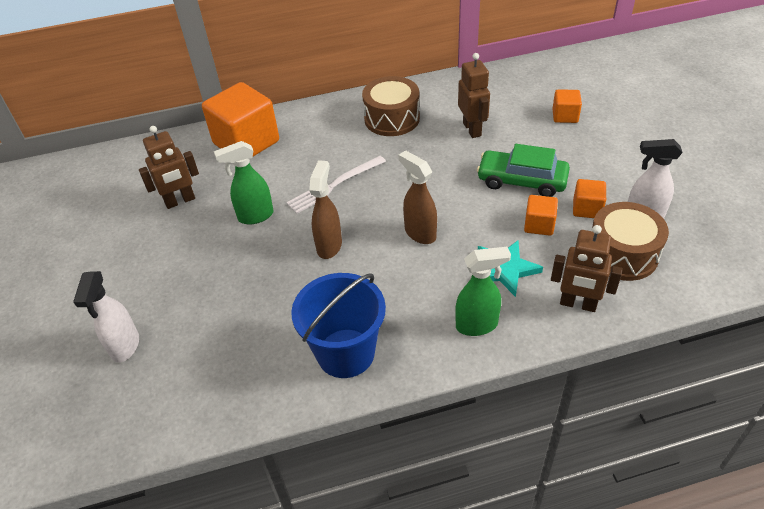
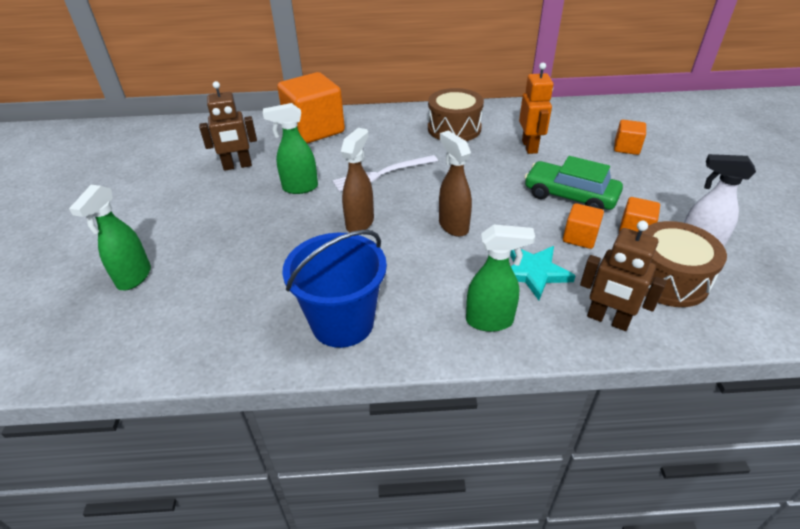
camera: 10 degrees right, 5 degrees down
(125, 346) = (134, 278): white spray bottle -> green spray bottle
(472, 129) = (530, 146): brown robot -> orange robot

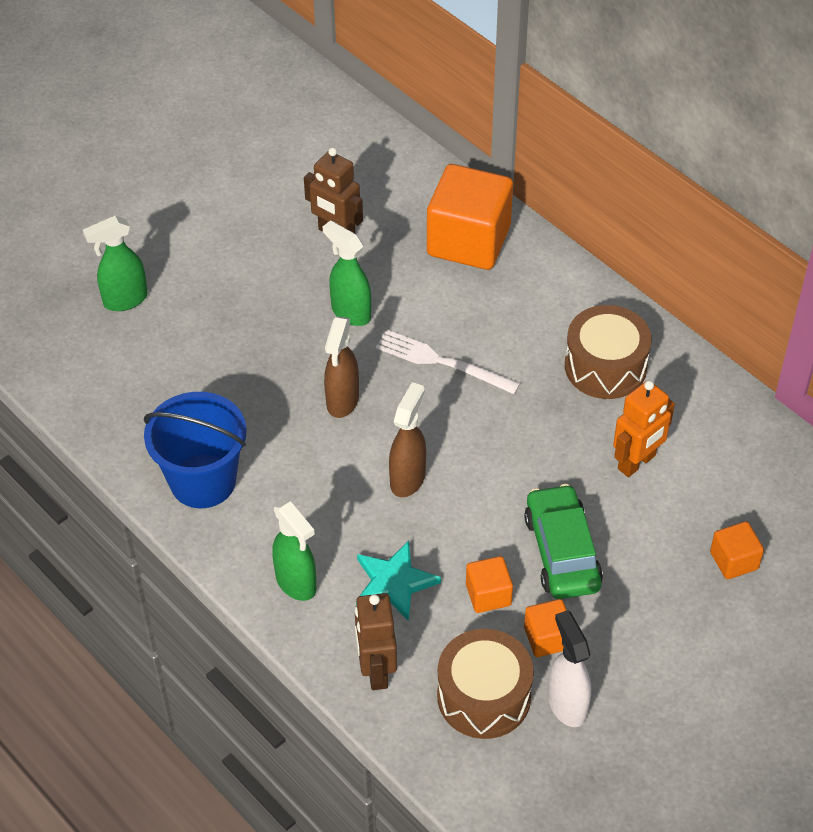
camera: 50 degrees right, 10 degrees up
(360, 223) = (342, 401): brown spray bottle -> brown spray bottle turned 120 degrees clockwise

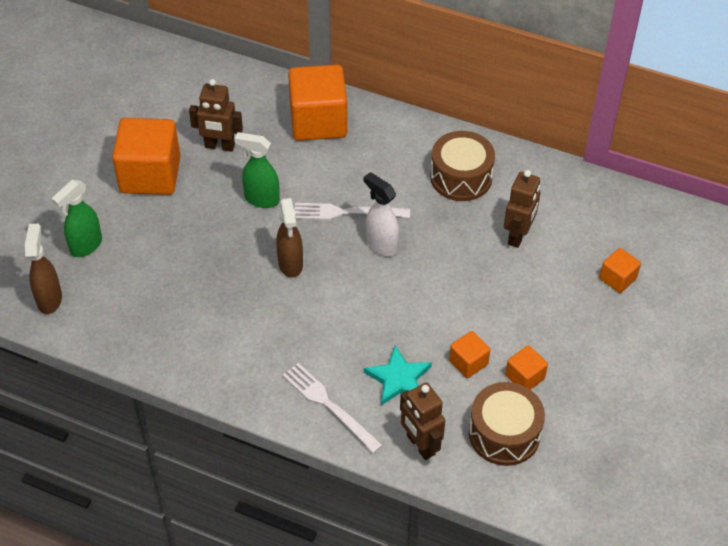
camera: 25 degrees left, 0 degrees up
(203, 481) = (219, 357): blue bucket -> none
(239, 241) = (150, 175): none -> orange cube
(296, 583) = (329, 405): green spray bottle -> white fork
(408, 479) = (368, 302): brown spray bottle -> brown spray bottle (49, 299)
(562, 551) = (502, 314): green car -> none
(567, 704) = (563, 417): white spray bottle -> white spray bottle (381, 245)
(637, 462) = (518, 235): orange robot -> brown robot

